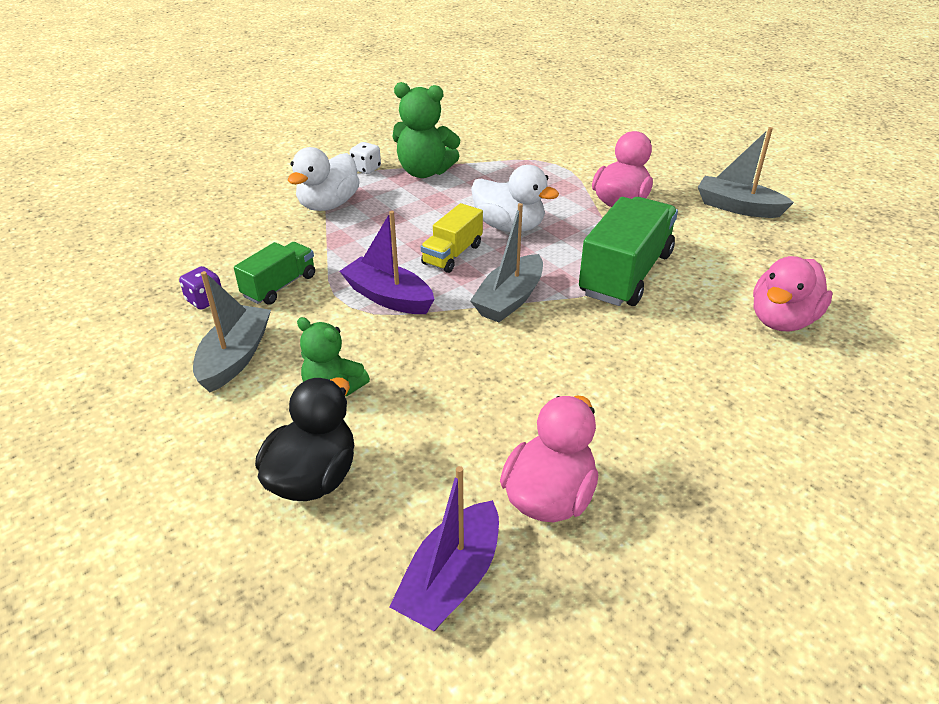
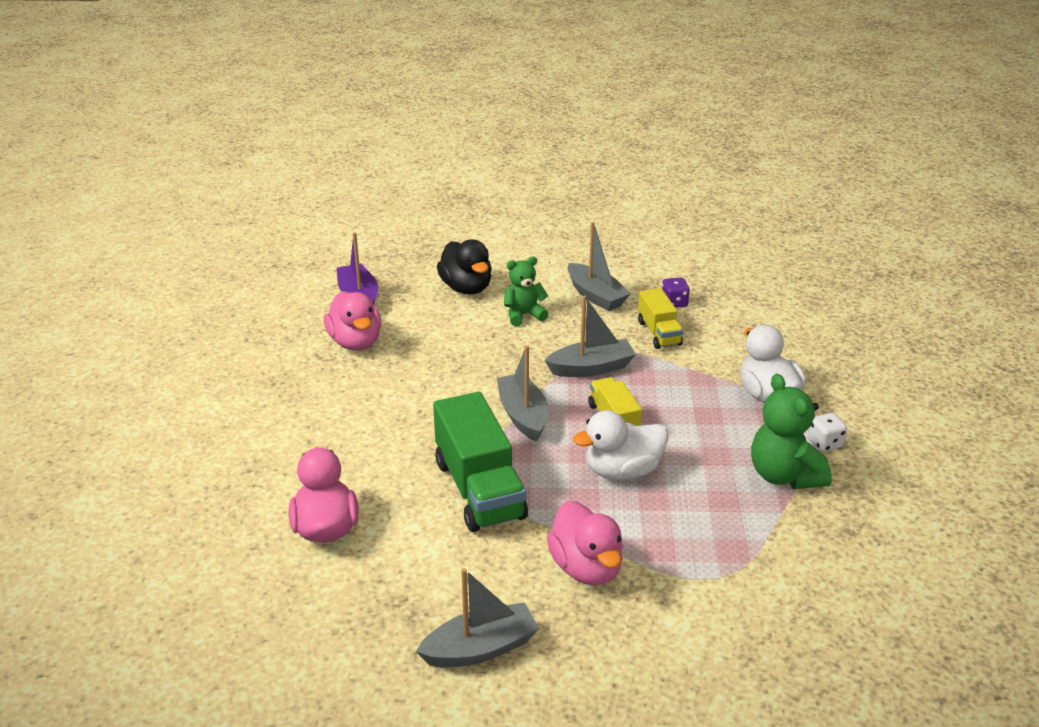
camera: 130 degrees right, 5 degrees down
(279, 286) = (659, 333): green truck -> yellow truck
(388, 297) = (591, 368): purple boat -> grey boat
(424, 172) = (784, 475): green teddy bear -> green teddy bear turned 75 degrees counterclockwise

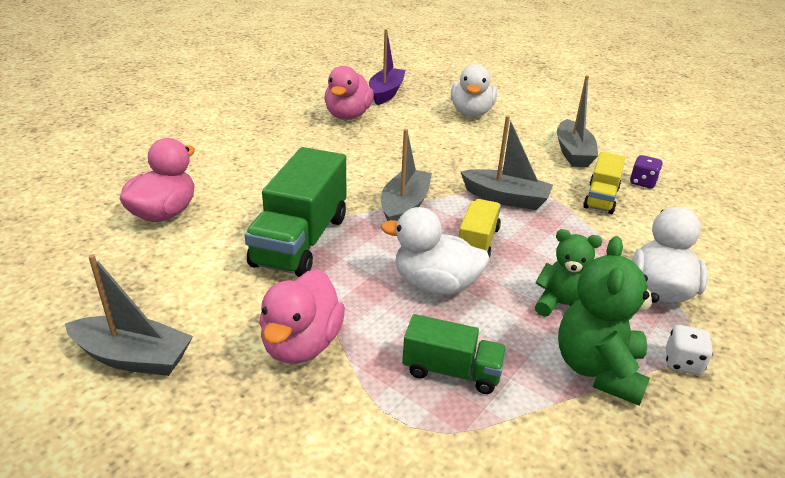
camera: 35 degrees right, 0 degrees up
(466, 288) = (471, 113): black duck -> white duck
(523, 315) = (494, 144): green teddy bear -> green teddy bear (562, 305)
(702, 528) = (451, 371): none -> green truck

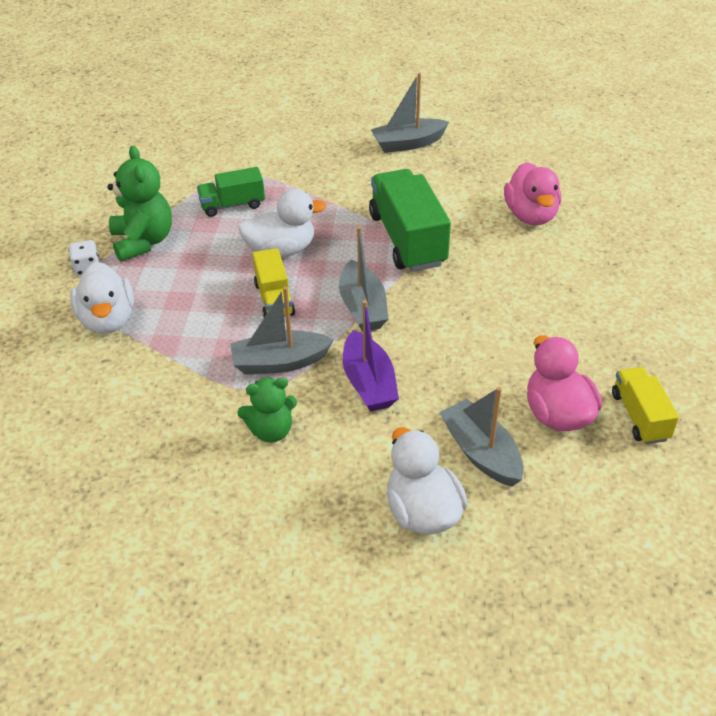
camera: 150 degrees right, 10 degrees up
(302, 344) = (329, 183): pink duck -> none
(386, 93) = (574, 497): purple boat -> purple boat (368, 383)
(562, 305) = (181, 274): green teddy bear -> green teddy bear (271, 431)
(573, 153) = (242, 485): grey boat -> grey boat (481, 452)
(601, 198) = (183, 411): yellow truck -> yellow truck (640, 416)
(642, 182) = (141, 465): purple dice -> none

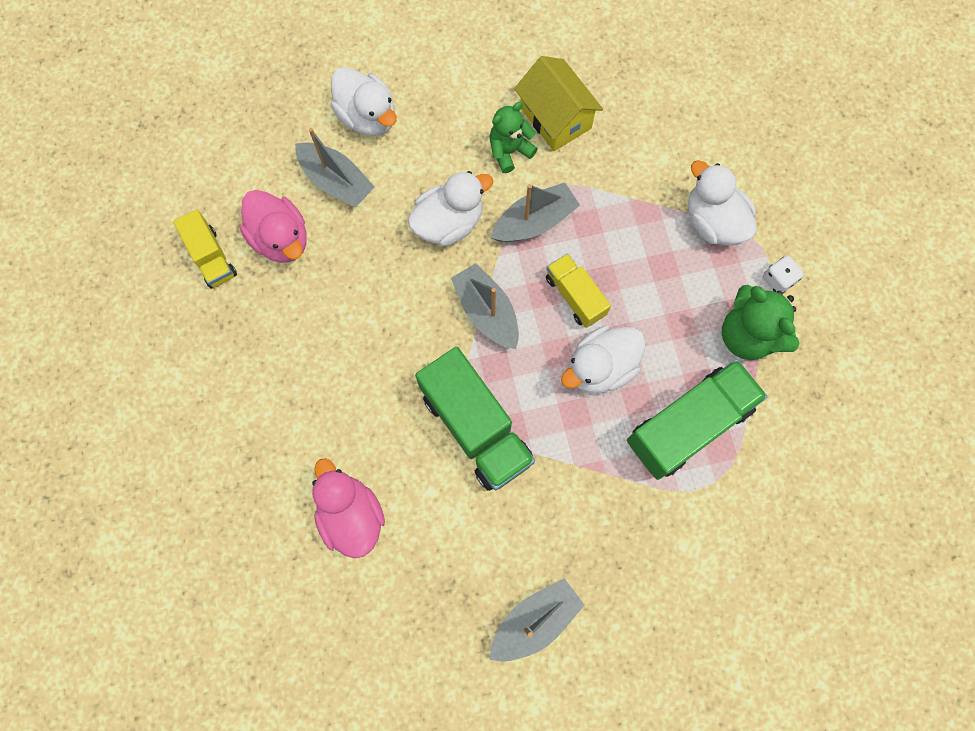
camera: 160 degrees right, 30 degrees up
(201, 450) = (555, 118): none -> yellow house
(232, 205) = (688, 425): green truck -> green truck, size x1.77
(368, 383) = (449, 223): purple boat -> white duck

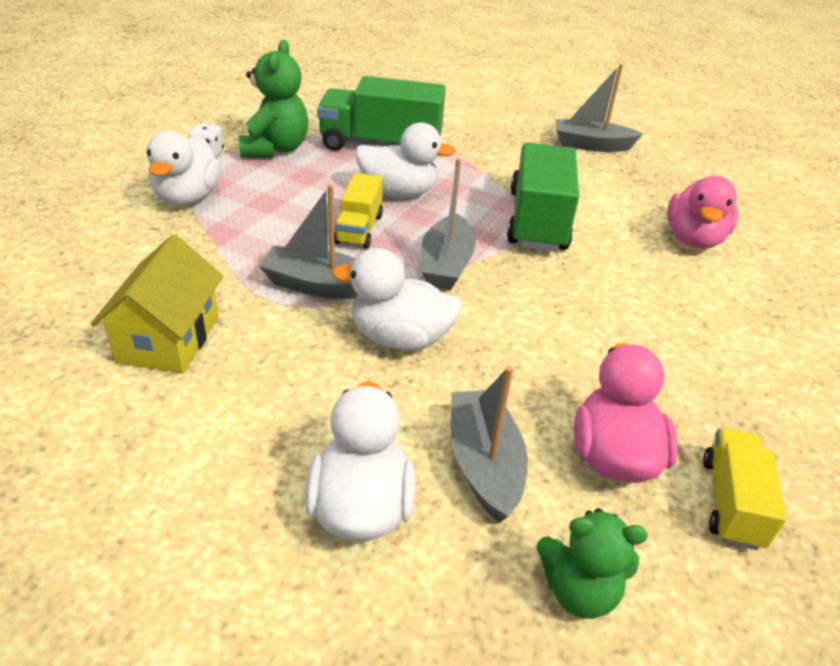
camera: 140 degrees left, 35 degrees down
(509, 151) = (256, 347): green teddy bear -> green teddy bear (578, 590)

